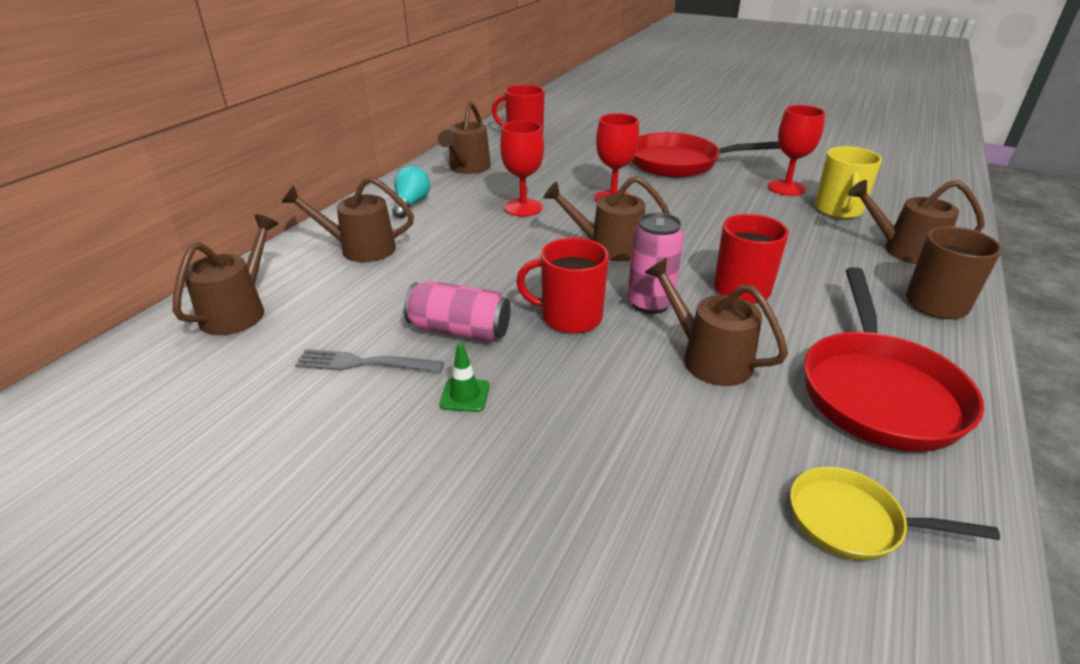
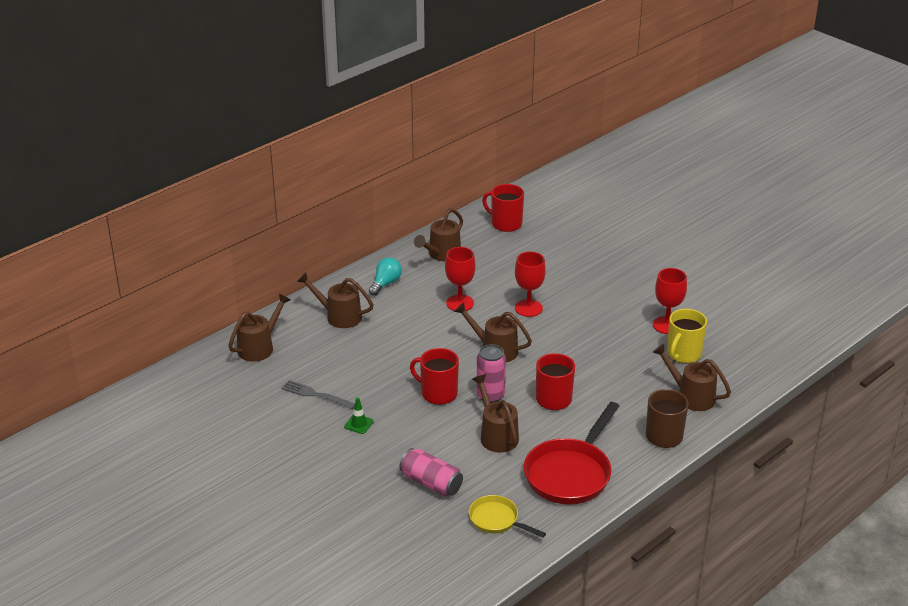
camera: 20 degrees right, 0 degrees up
(459, 330) = (373, 387): pink can -> pink can (431, 483)
(680, 163) = (607, 282): red pan -> none

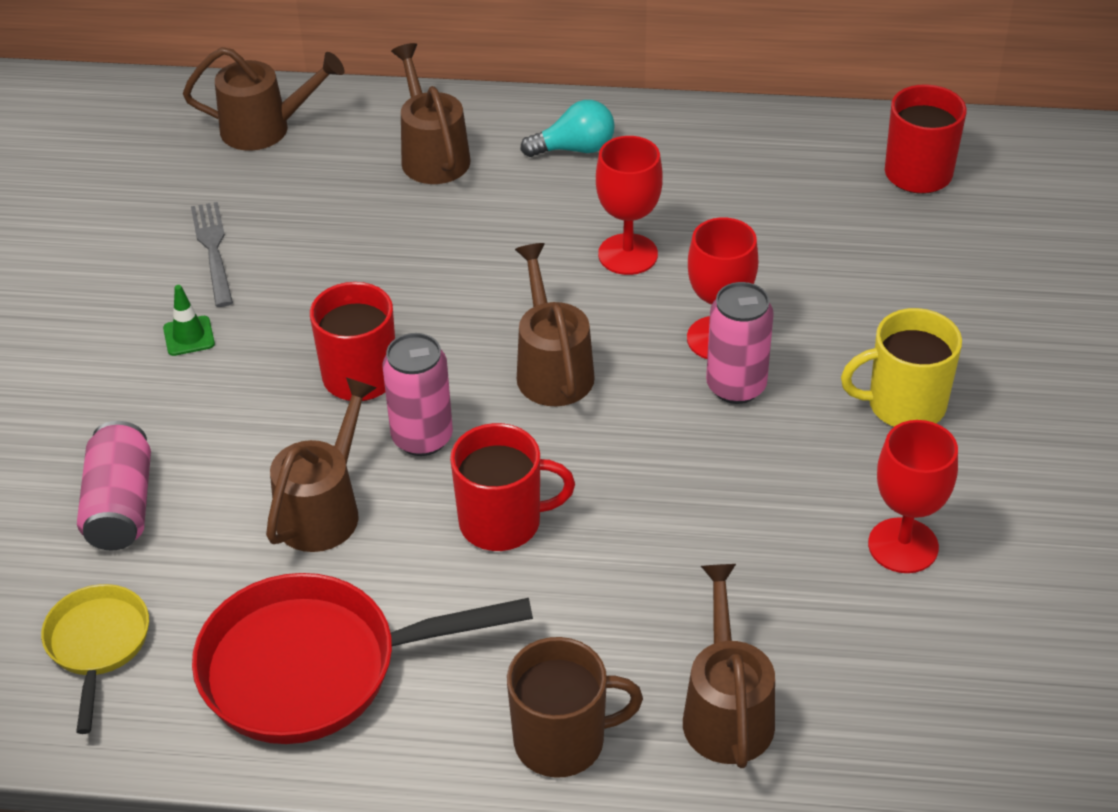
camera: 50 degrees right, 10 degrees up
(441, 255) = (730, 157): brown watering can -> none
(556, 317) = (736, 386): none -> pink can
(683, 354) = (843, 622): yellow mug -> yellow mug (904, 405)

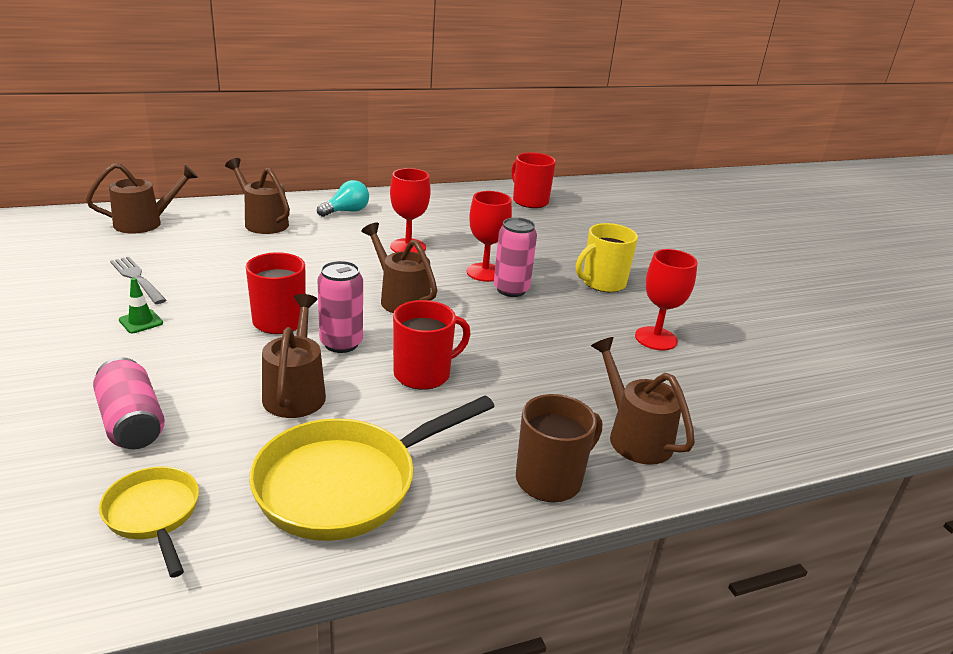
camera: 30 degrees left, 15 degrees down
(315, 668) = (347, 483): red pan -> yellow pan

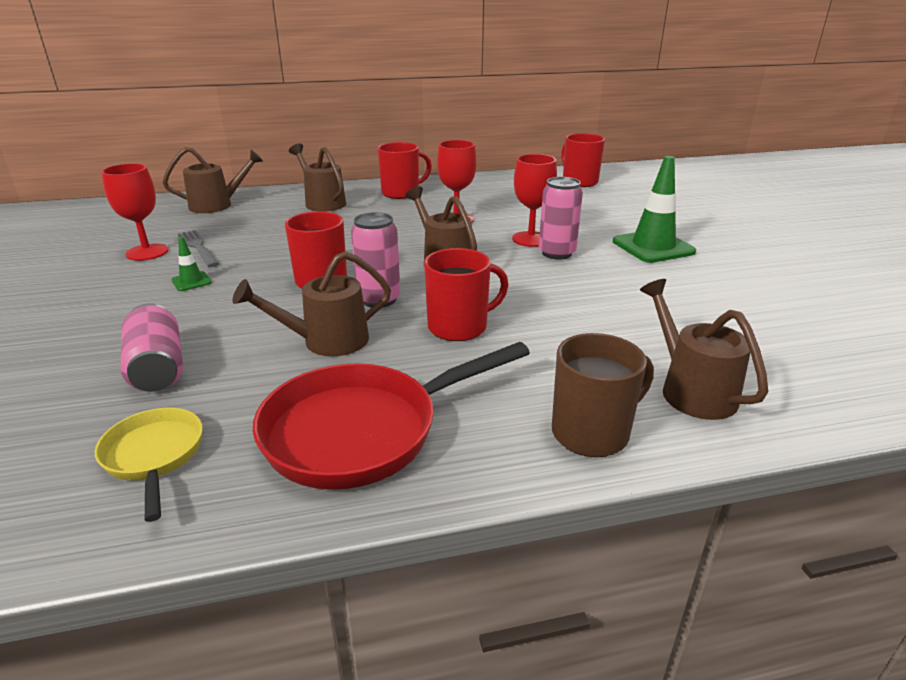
camera: 10 degrees right, 0 degrees up
(296, 391) = (325, 342): brown watering can -> brown watering can turned 120 degrees counterclockwise
(346, 211) = (401, 193): turquoise light bulb -> red mug
(347, 483) = (363, 431): yellow pan -> red pan
(602, 283) = (653, 247): yellow mug -> green traffic cone
(656, 338) = (713, 295): red goblet -> red goblet (147, 252)

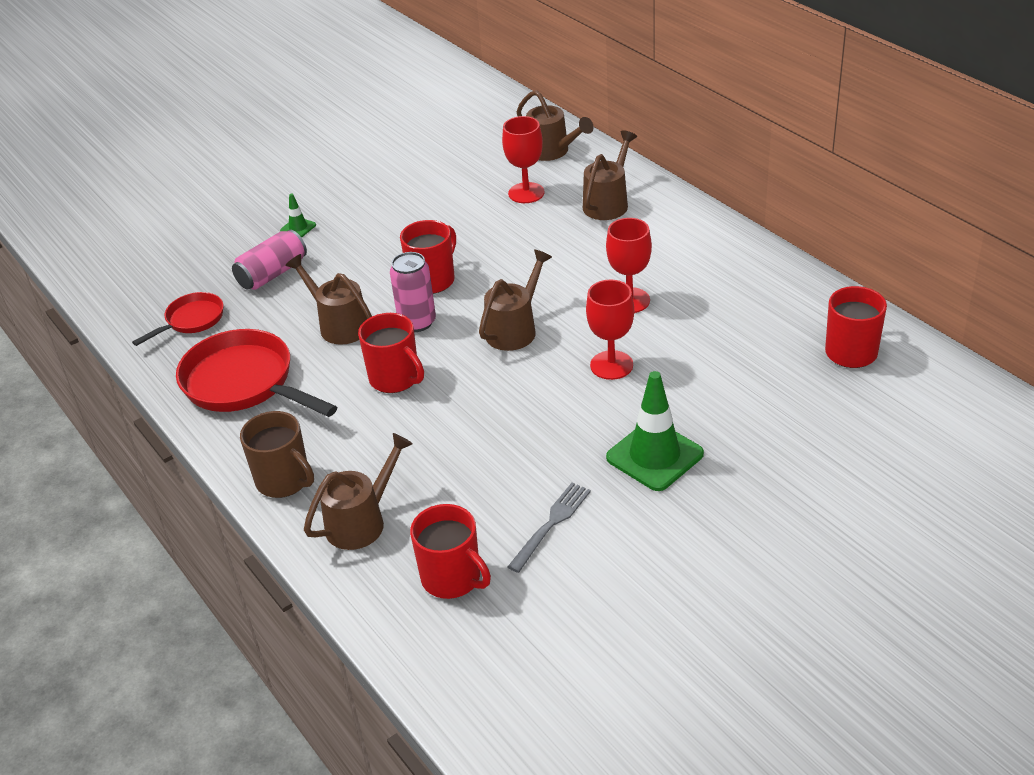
camera: 70 degrees right, 10 degrees up
(147, 252) = (428, 176): red goblet -> red goblet (526, 193)
(154, 457) = (191, 320): yellow pan -> red pan
(191, 281) = (392, 223): green traffic cone -> green traffic cone (298, 228)
(198, 247) = (453, 192): grey fork -> grey fork (551, 524)
(401, 193) = (681, 237): red mug -> red mug (452, 578)
(556, 253) = (585, 392): pink can -> none

